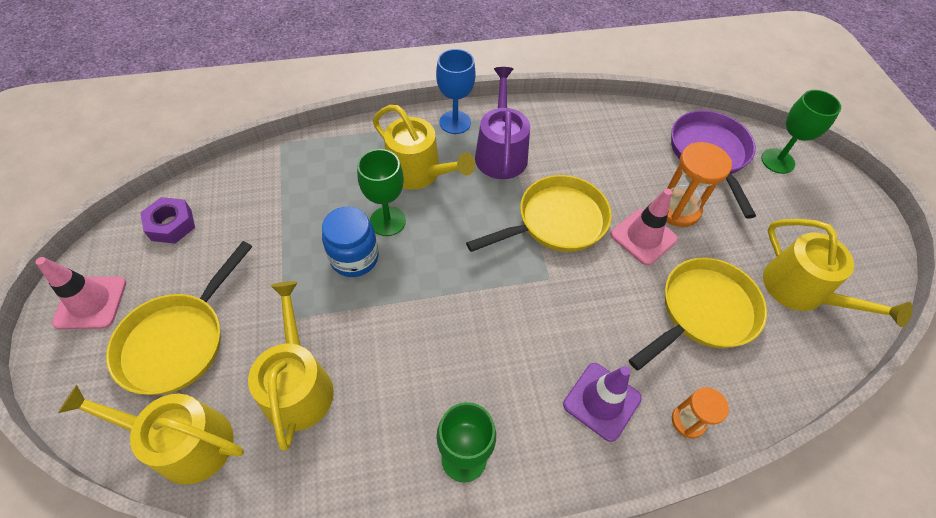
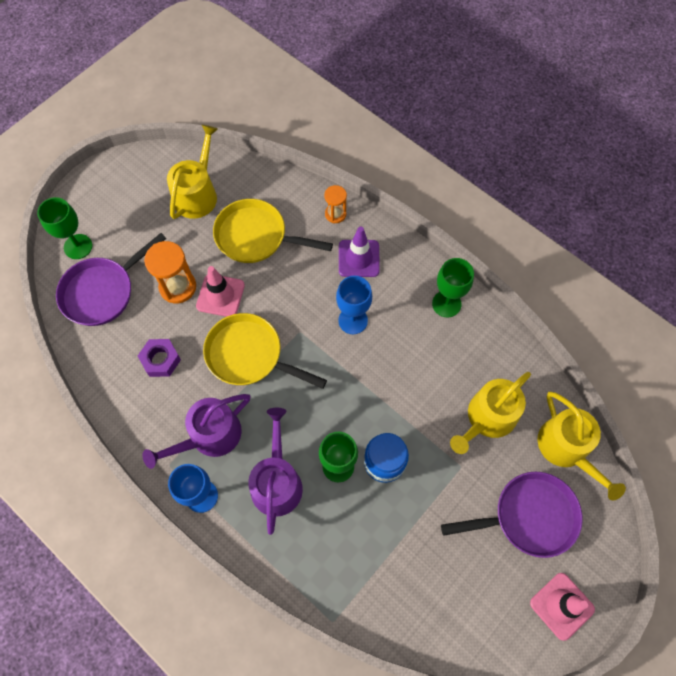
camera: 125 degrees left, 10 degrees up
(171, 225) = (469, 622): purple nut -> purple nut (161, 360)
(178, 340) = (528, 516): yellow pan -> purple pan
(418, 172) = (277, 481): yellow watering can -> purple watering can
(523, 336) = (353, 320): none -> blue goblet

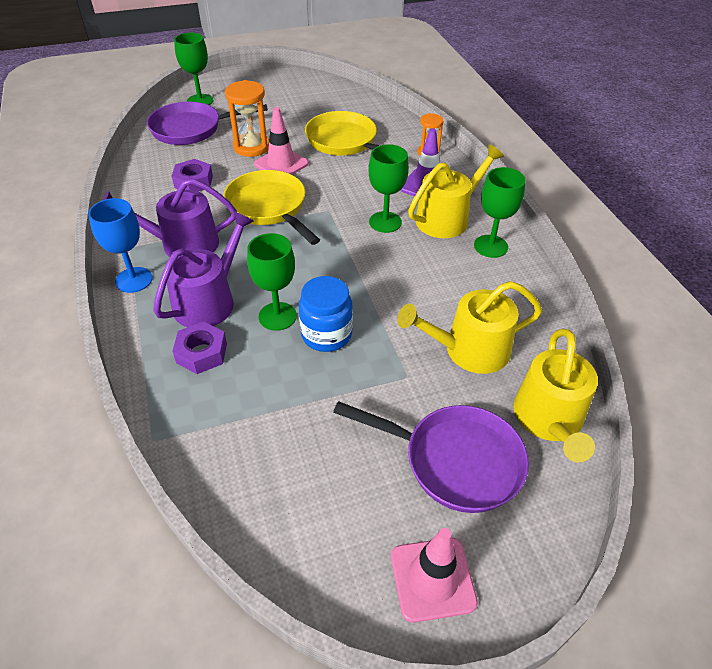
camera: 30 degrees right, 20 degrees down
(197, 194) = (320, 104): yellow watering can -> yellow watering can (447, 218)
(309, 532) = (201, 353): none -> purple nut
(353, 320) = (385, 222): blue goblet -> green goblet

